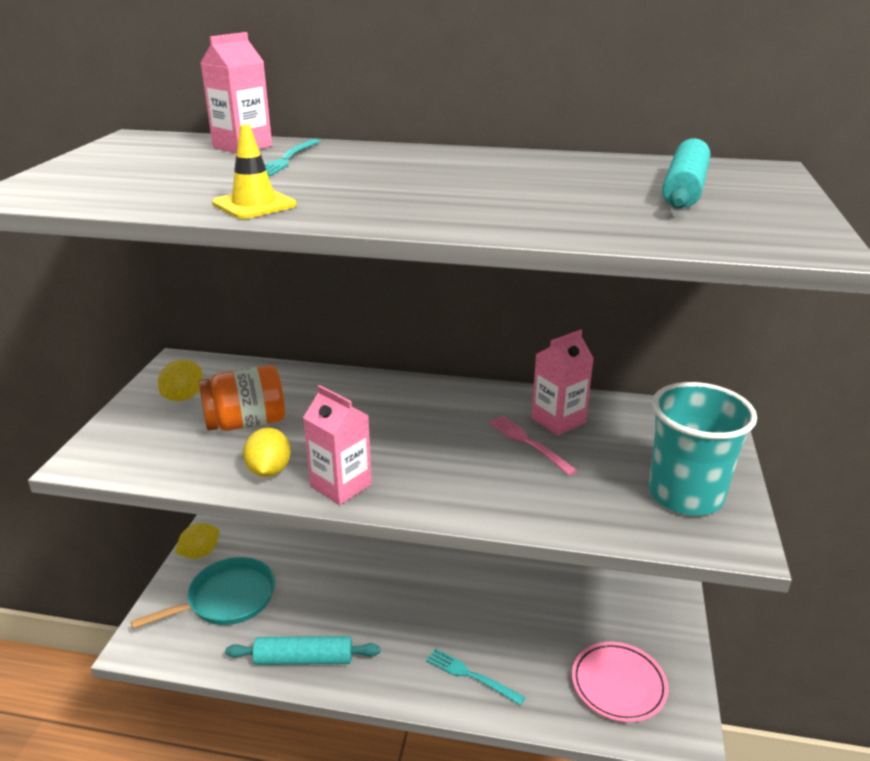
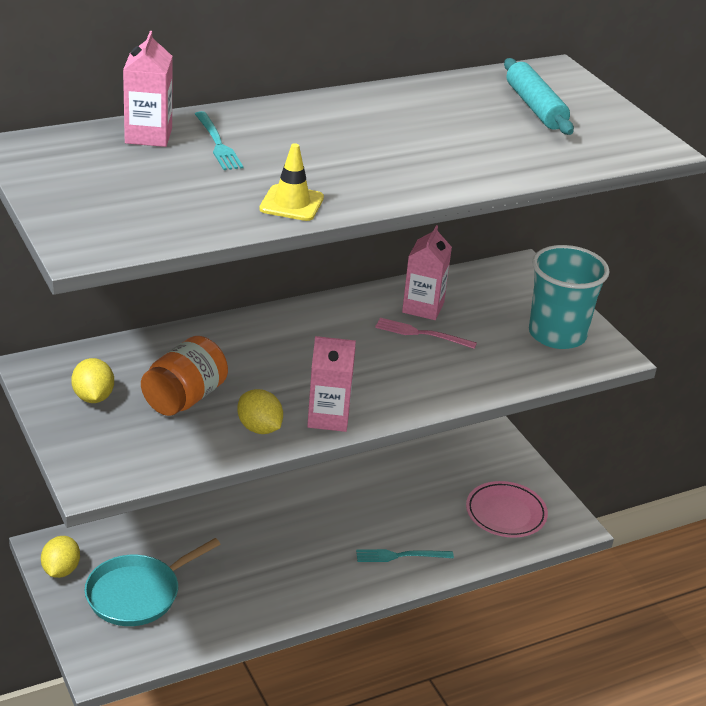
camera: 40 degrees left, 5 degrees up
(227, 599) = (137, 594): turquoise pan -> turquoise pan turned 150 degrees counterclockwise
(304, 659) = (259, 606): turquoise rolling pin -> none

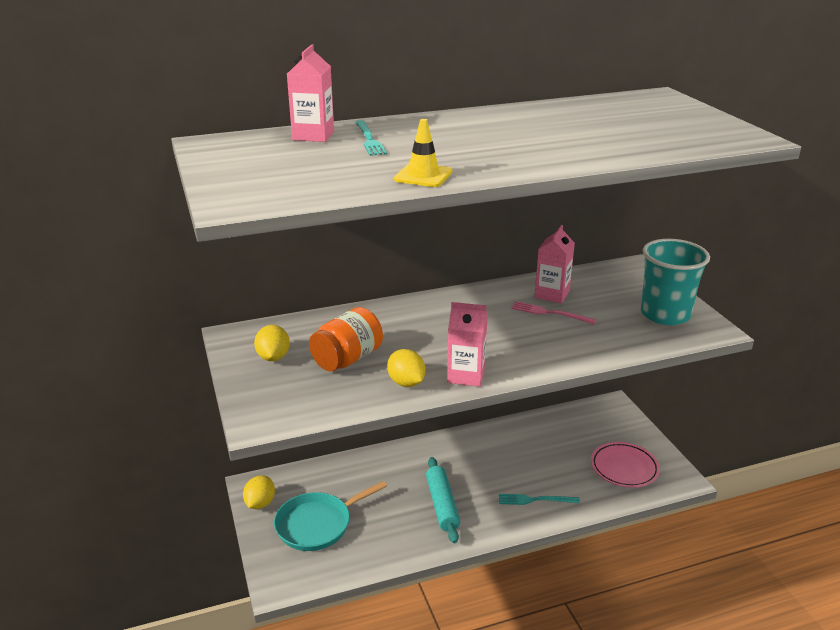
camera: 10 degrees right, 5 degrees down
(535, 107) = (643, 116): turquoise rolling pin -> turquoise rolling pin (442, 505)

